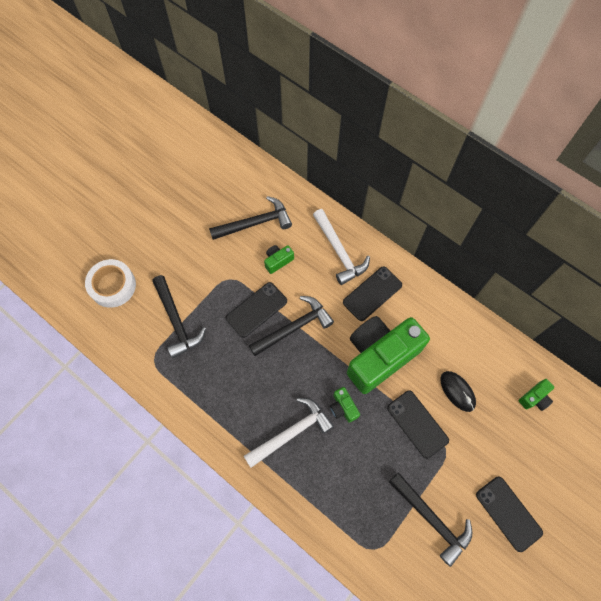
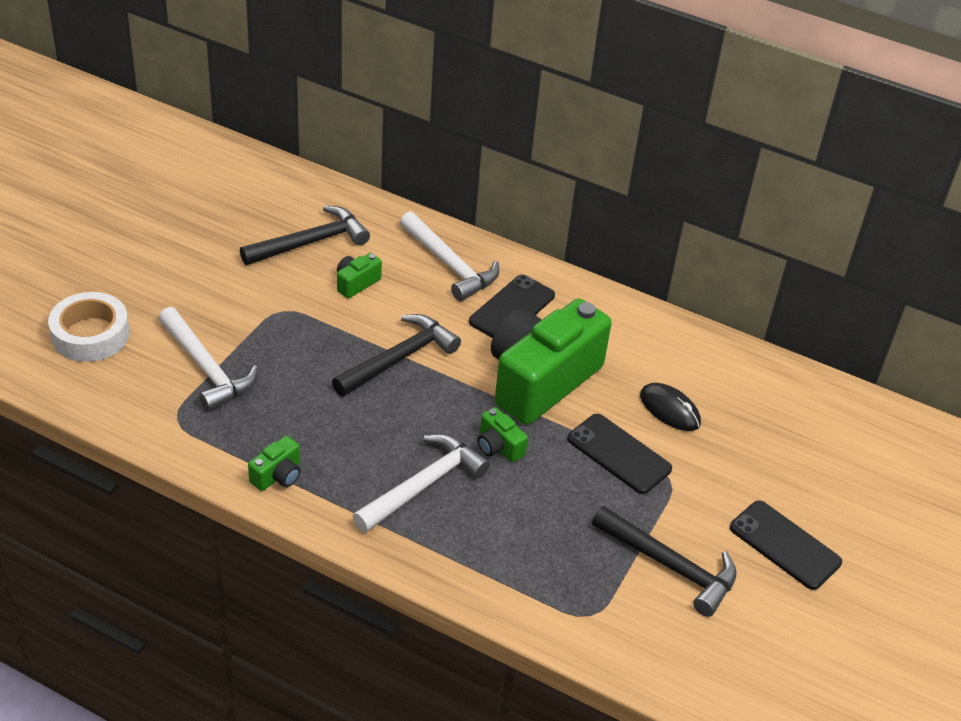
camera: 15 degrees left, 25 degrees down
(176, 321) = (206, 368): black hammer -> white hammer
(256, 309) = (334, 343): black phone -> none
(534, 398) = (785, 405): green camera -> green camera (278, 475)

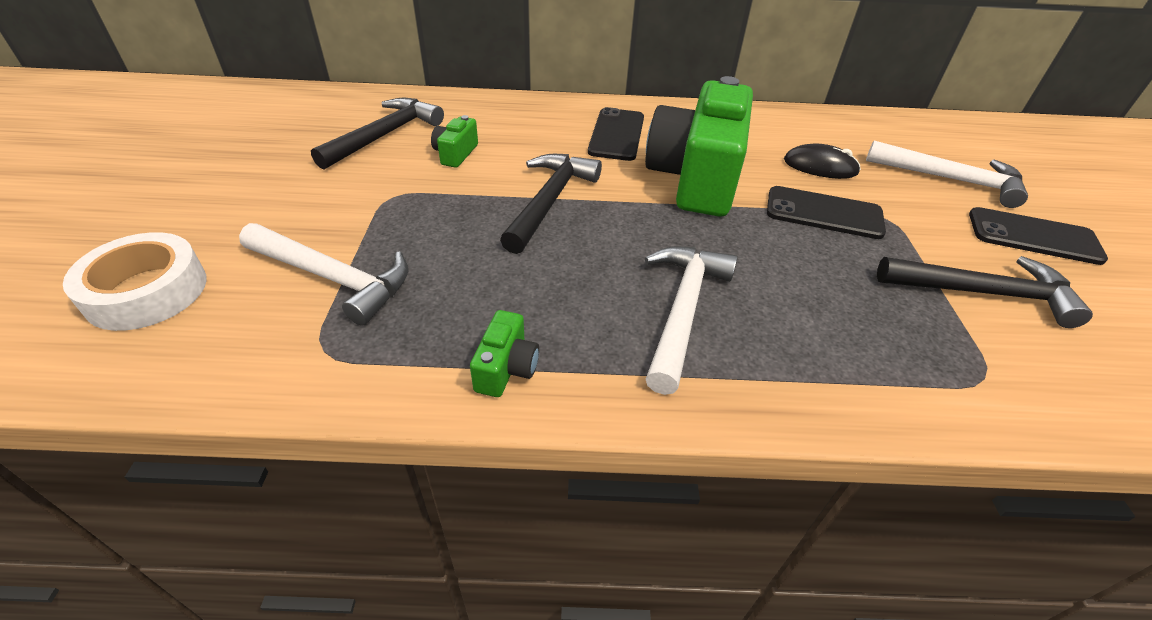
camera: 25 degrees left, 0 degrees up
(449, 264) = (533, 119): white hammer -> white hammer (949, 179)
(499, 446) = (717, 244): green camera -> none

